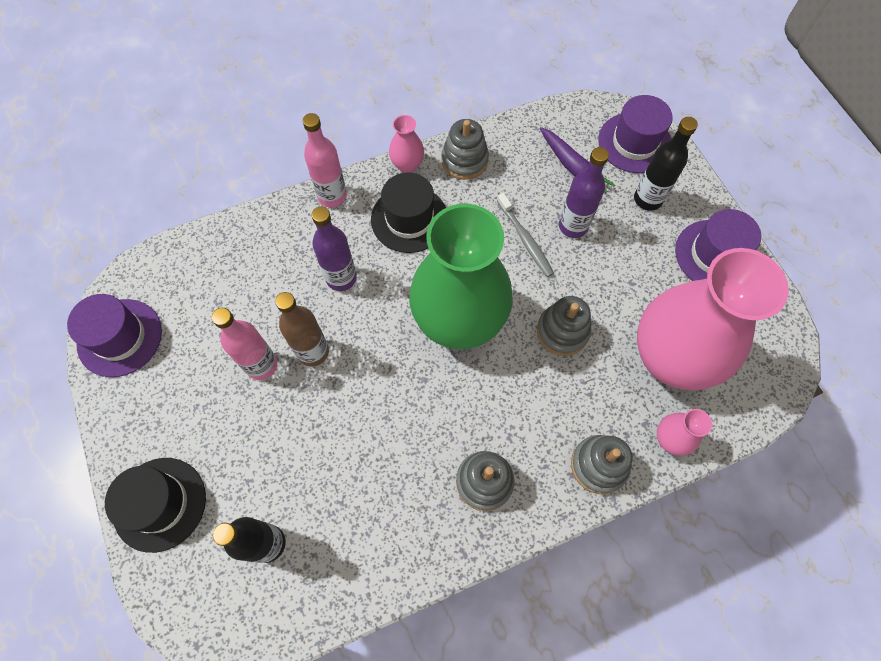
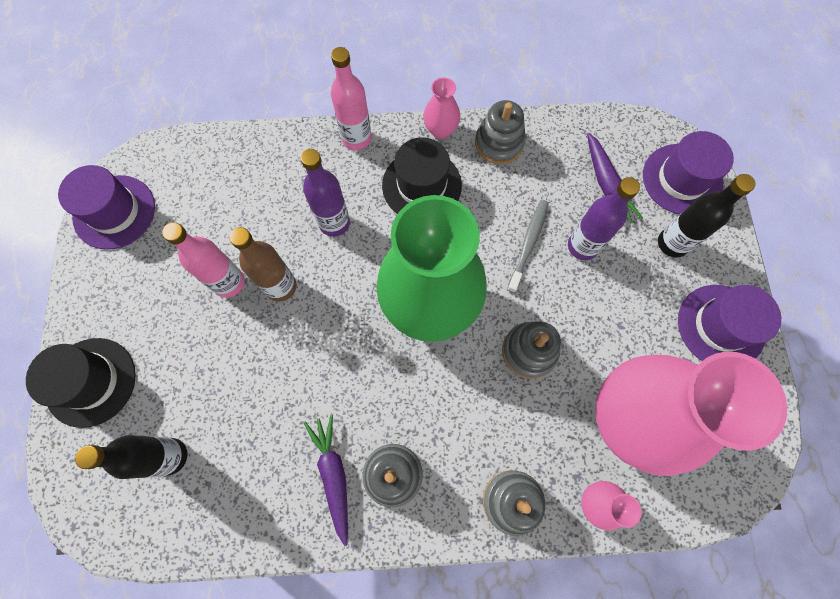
camera: 20 degrees right, 5 degrees up
(430, 503) = (333, 475): none -> purple carrot
(525, 239) = (528, 244): grey toothbrush -> grey toothbrush turned 150 degrees counterclockwise

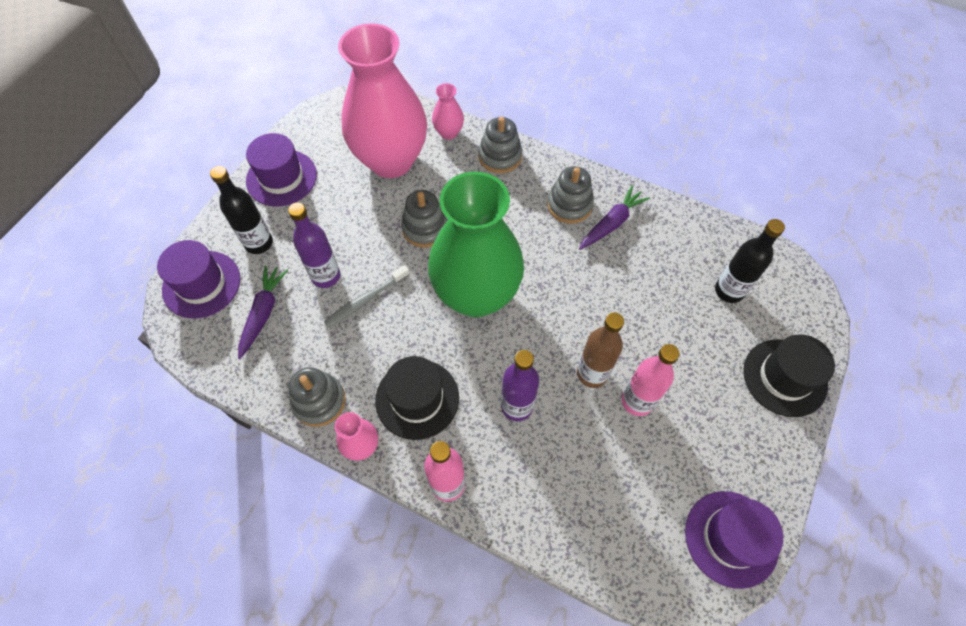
camera: 150 degrees left, 10 degrees down
(333, 475) = (611, 223): purple carrot -> purple carrot turned 150 degrees counterclockwise

